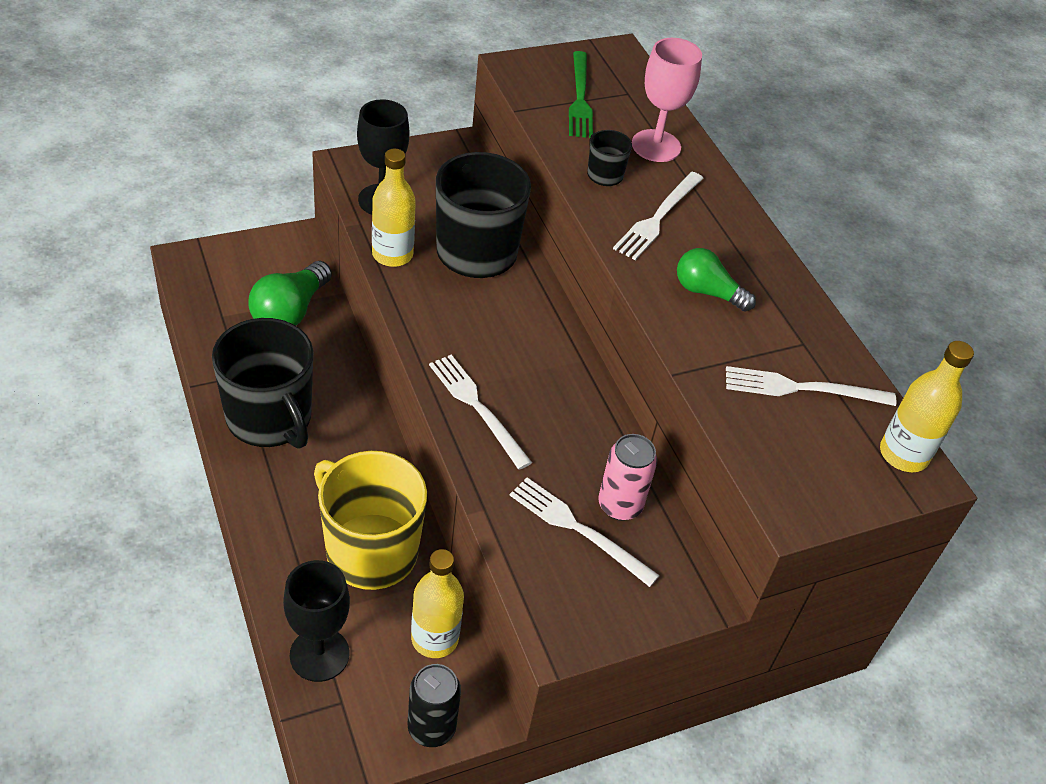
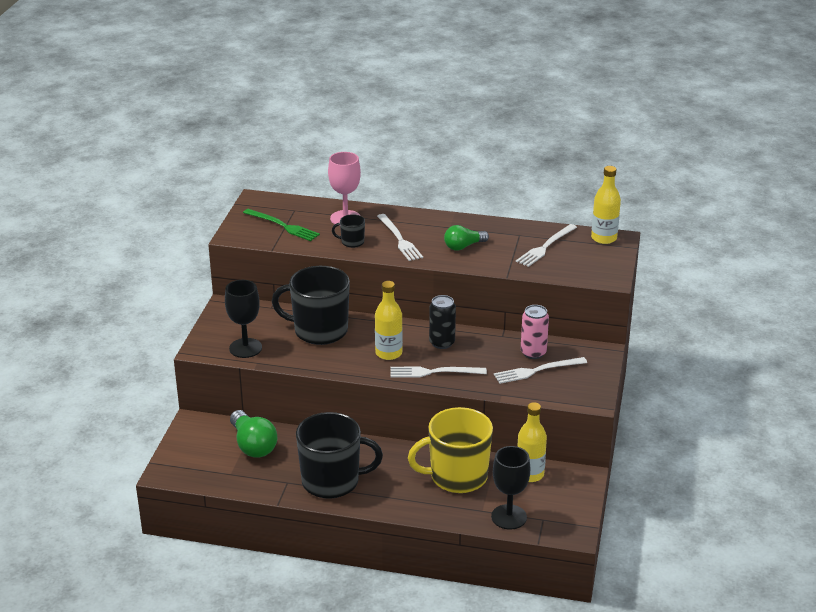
camera: 50 degrees left, 15 degrees down
(392, 255) = (294, 360): yellow bottle -> yellow bottle (388, 353)
(431, 728) = (580, 494): black can -> black can (442, 343)

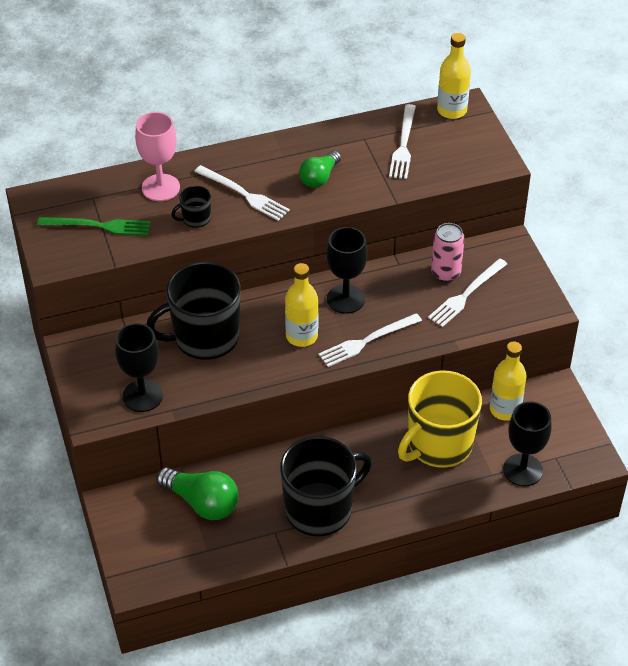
camera: 30 degrees left, 15 degrees up
(442, 343) = (345, 299): black can -> black goblet

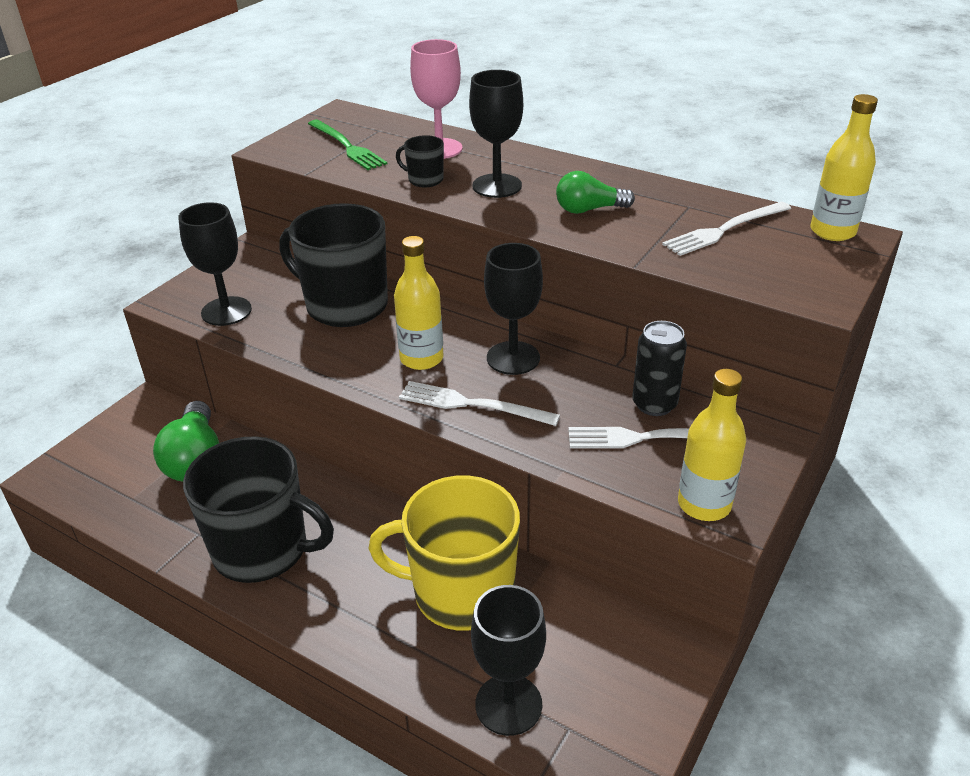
camera: 50 degrees right, 10 degrees down
(244, 194) = (497, 186): white fork -> black goblet
(445, 273) = (654, 404): pink can -> black can
(505, 409) = (586, 621): yellow bottle -> yellow bottle (704, 504)

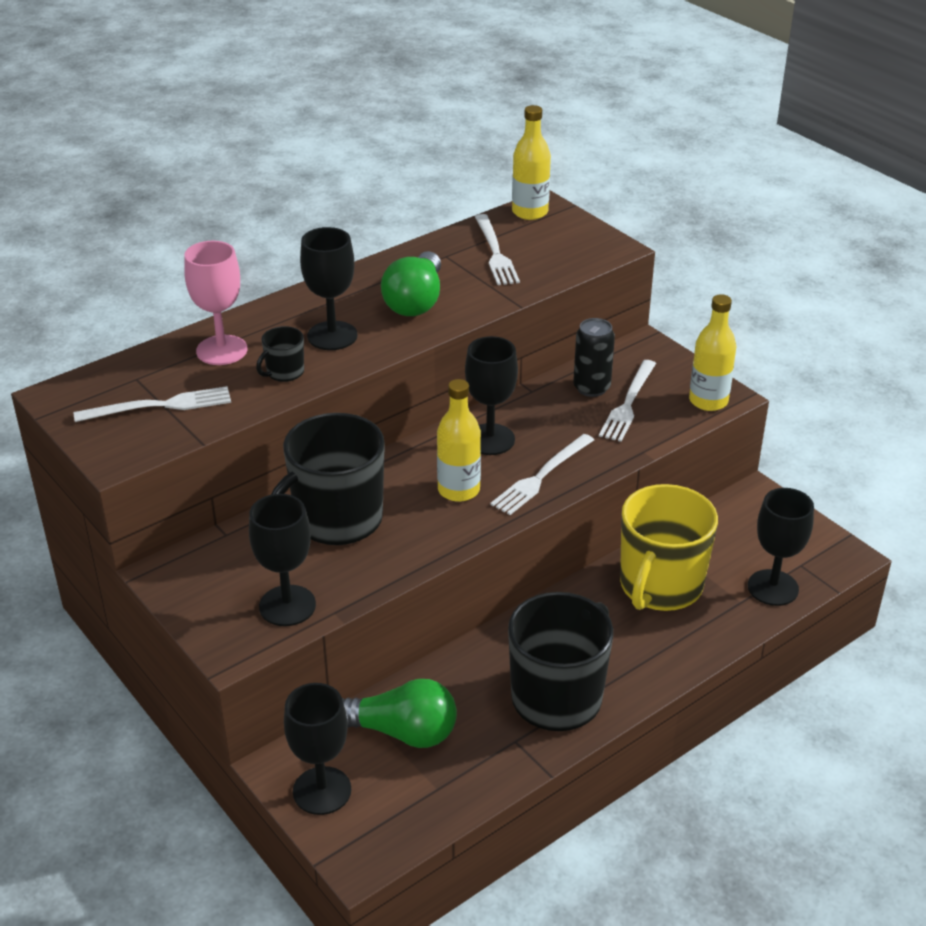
camera: 70 degrees left, 0 degrees up
(122, 434) = (322, 791): none -> black goblet
(347, 146) = (159, 406): green fork -> white fork
(589, 210) = (415, 301): green light bulb -> green light bulb, size x1.50

